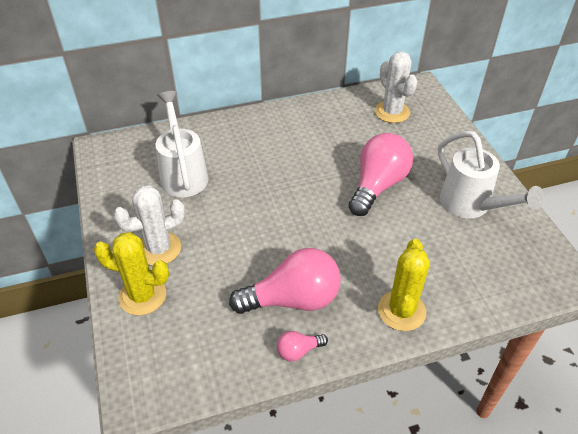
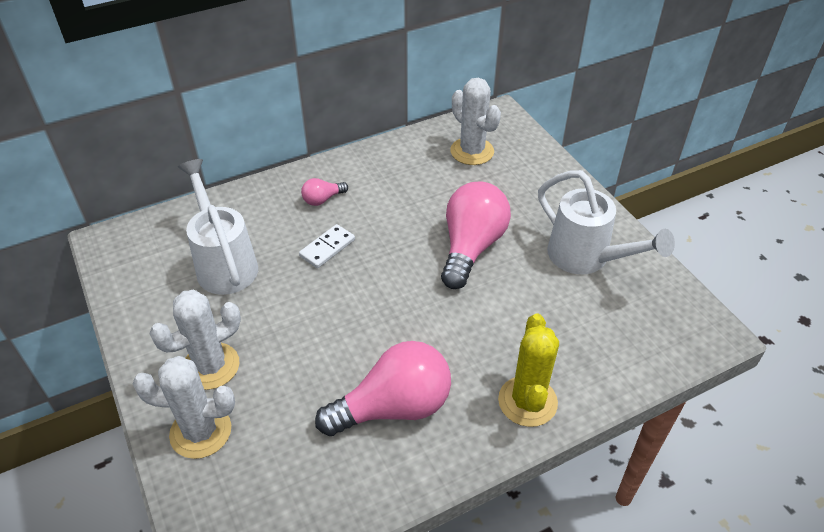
camera: 10 degrees left, 0 degrees up
(142, 296) = (200, 432): yellow cactus -> white cactus
(264, 172) = (327, 248): none -> white domino
(298, 351) = (412, 472): pink light bulb -> pink light bulb (322, 199)

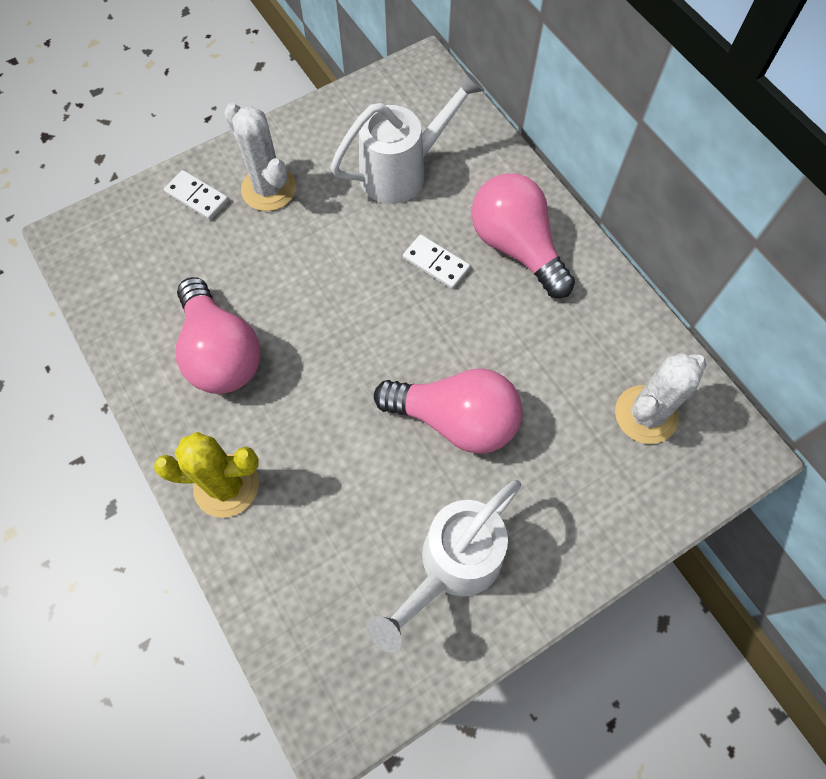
camera: 85 degrees right, 20 degrees up
(200, 432) = (197, 197): white cactus -> white domino
(322, 199) = (516, 247): pink light bulb -> pink light bulb, size x2.20

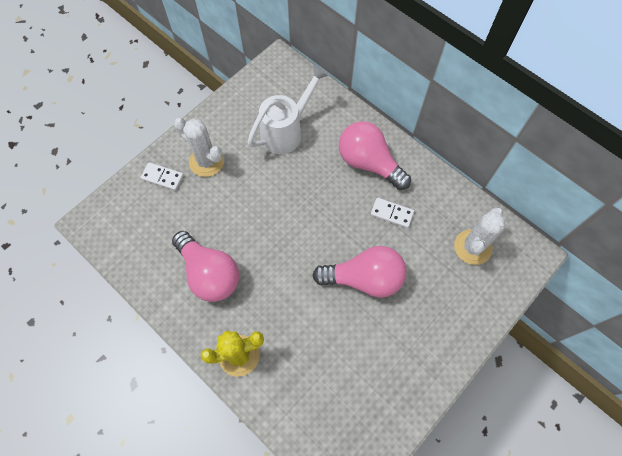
camera: 15 degrees left, 0 degrees up
(436, 263) = (324, 185): white domino -> white domino (391, 213)
(452, 566) = (388, 367): white watering can -> none

